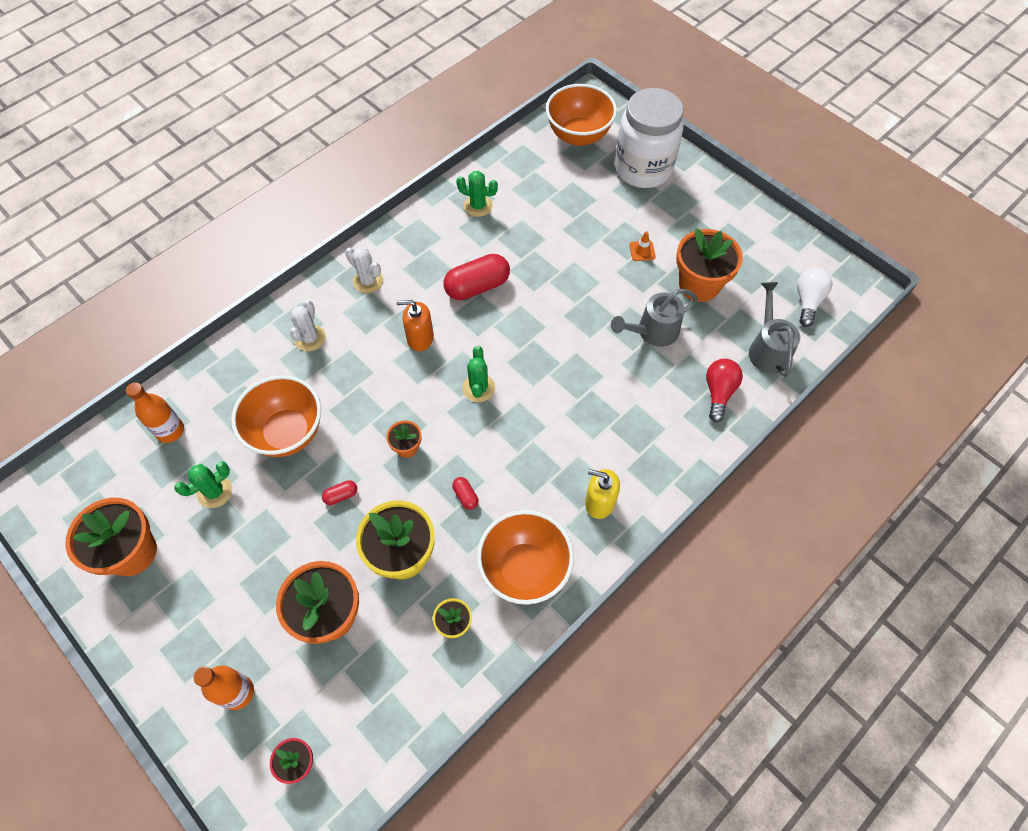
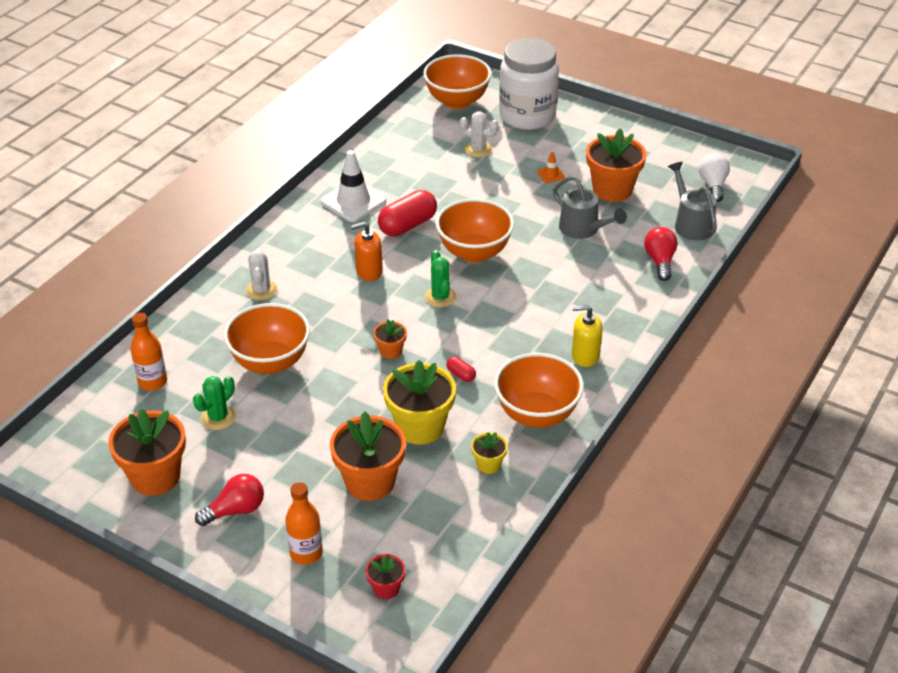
camera: 15 degrees left, 20 degrees down
(190, 616) = (235, 510): none -> red light bulb
(341, 495) = (343, 397): red capsule -> none
(368, 281) = (300, 239): white cactus -> white cactus (478, 149)
(434, 244) = (353, 201): none -> white traffic cone
(478, 206) = (383, 167): green cactus -> none
(531, 337) = (474, 252): none -> orange bowl
(652, 332) = (583, 230): grey watering can -> grey watering can turned 90 degrees counterclockwise

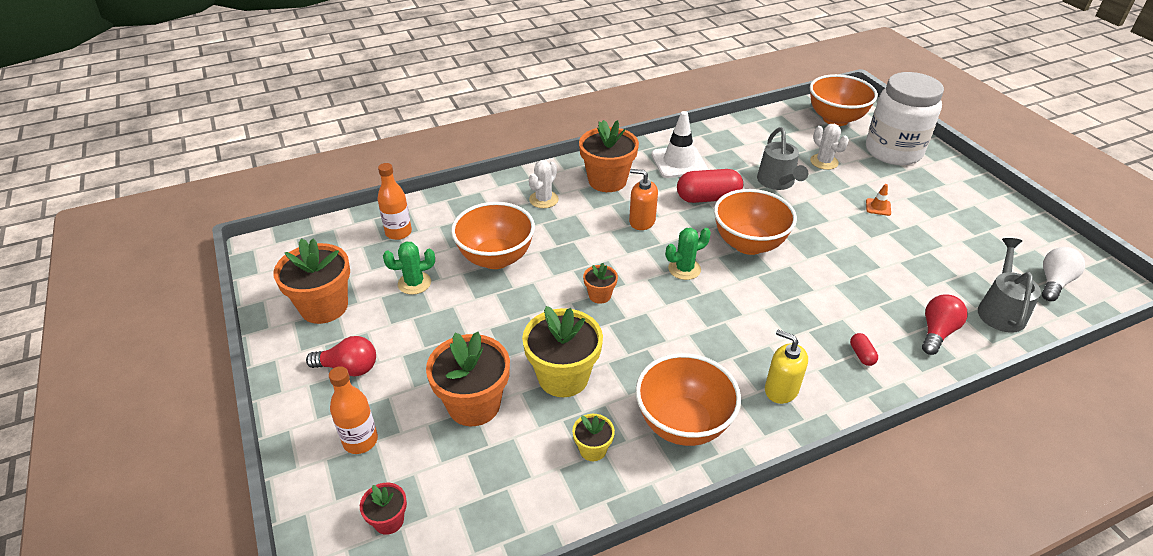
camera: 35 degrees right, 0 degrees up
(440, 297) = (684, 269): green cactus -> green cactus turned 45 degrees clockwise
(461, 375) = (642, 347): red capsule -> red capsule (861, 355)
(583, 230) = (874, 268): grey watering can -> grey watering can (777, 183)
(612, 190) = (933, 244): orange flower pot -> orange flower pot (607, 181)

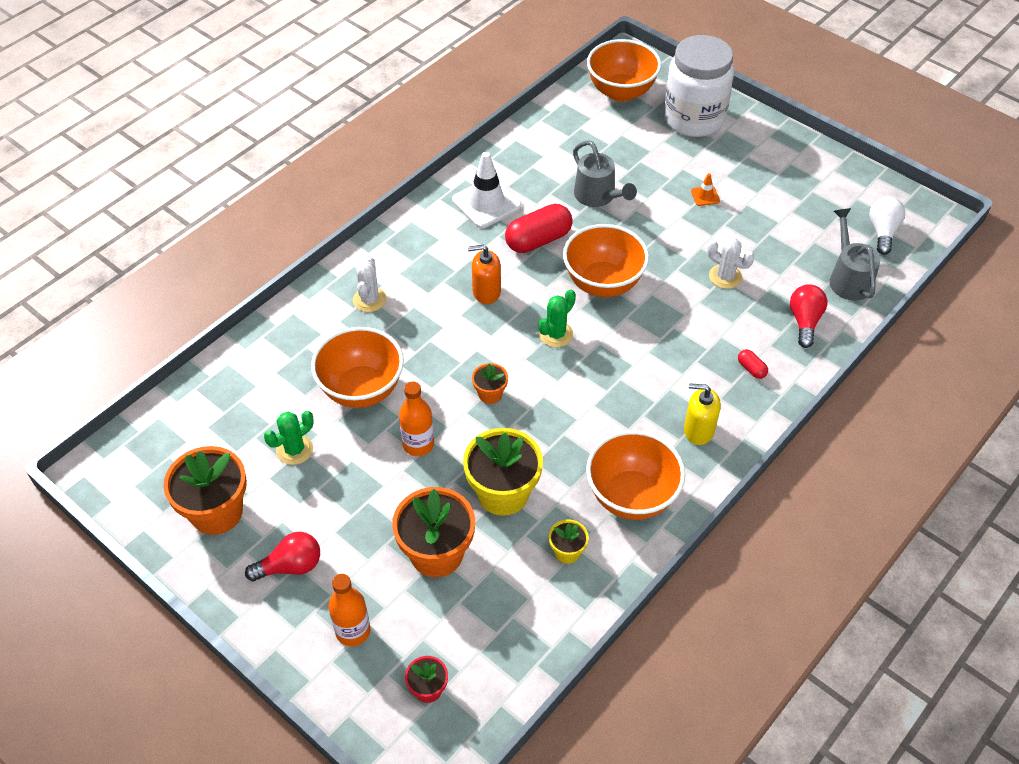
camera: 25 degrees left, 10 degrees up
(398, 232) = (236, 396): orange bottle -> orange bottle (418, 444)
(607, 181) = (424, 252): orange flower pot -> none
(824, 162) = (632, 154): white cactus -> white cactus (725, 277)

